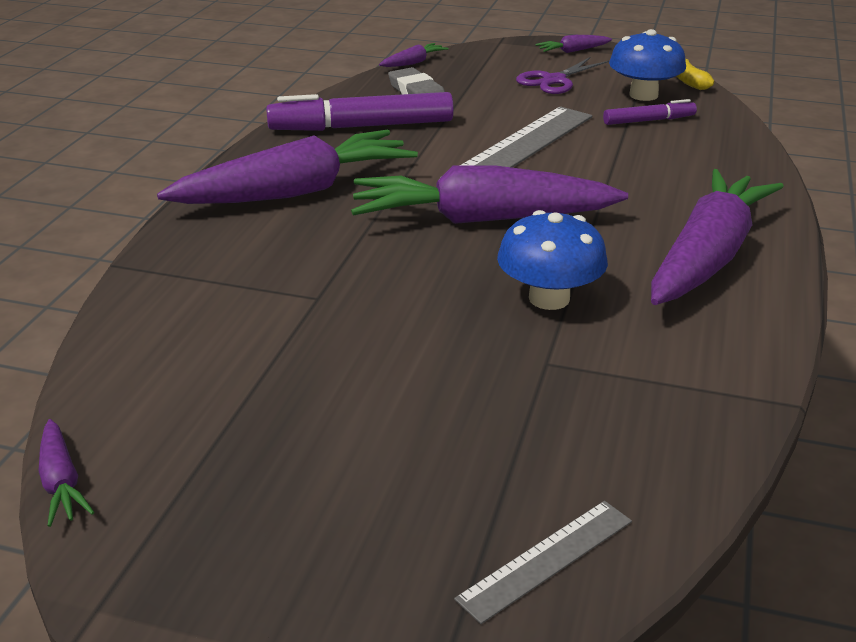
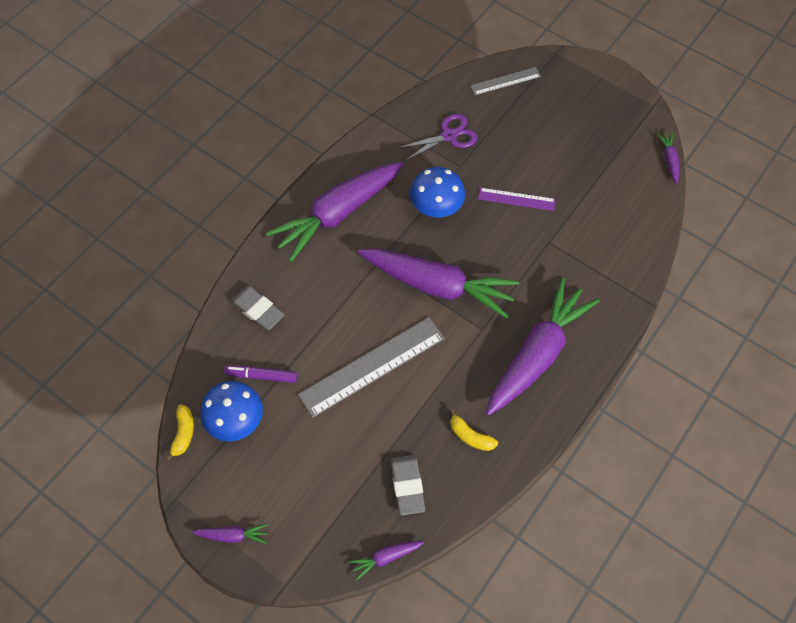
camera: 160 degrees left, 30 degrees up
(297, 191) = (538, 353): purple carrot -> purple carrot turned 135 degrees clockwise
(361, 127) = (470, 436): purple marker -> yellow banana
(403, 339) = (516, 199): none -> purple ruler
(554, 80) = (287, 473): purple scissors -> purple scissors (449, 136)
(713, 158) = (258, 310): none -> grey eraser

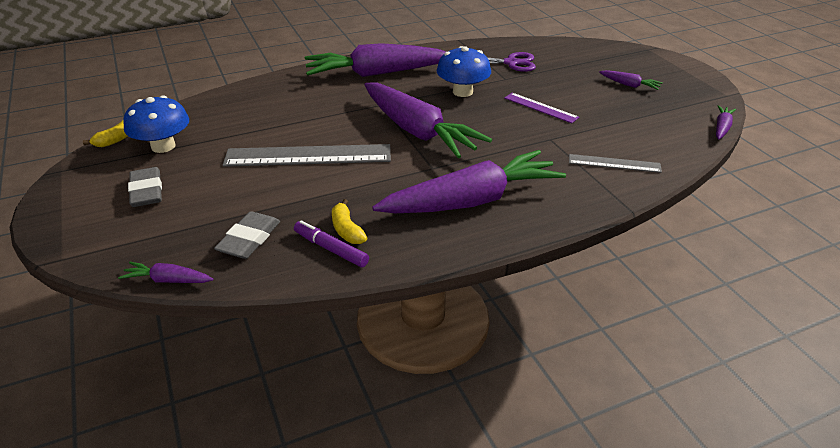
camera: 30 degrees right, 25 degrees down
(233, 535) = (68, 209): purple carrot -> purple carrot (629, 85)
(258, 310) = (256, 99): grey eraser -> grey eraser (146, 191)
(261, 376) = (214, 131): purple marker -> purple marker (331, 249)
(505, 81) = (588, 51): grey ruler -> grey ruler (614, 163)

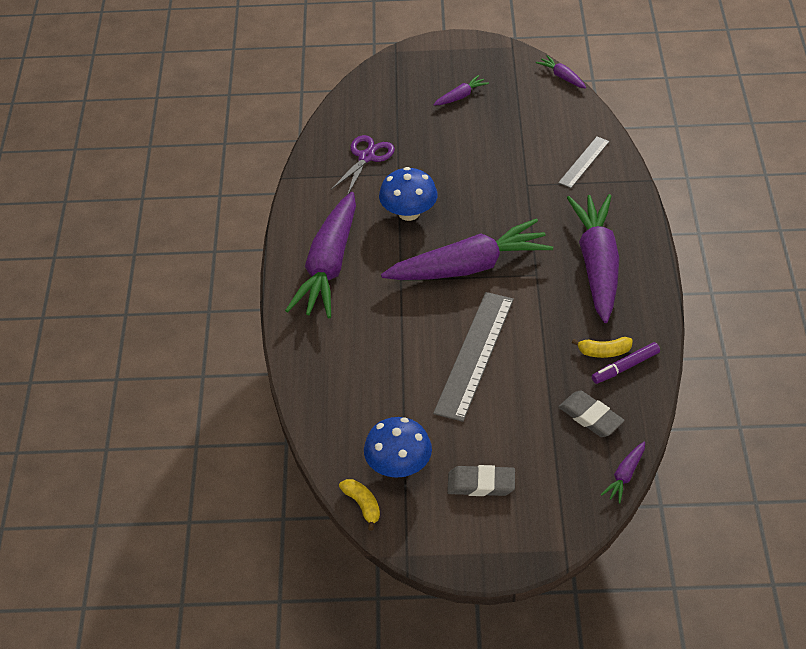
camera: 65 degrees left, 10 degrees up
(540, 107) = (470, 170): purple ruler -> none

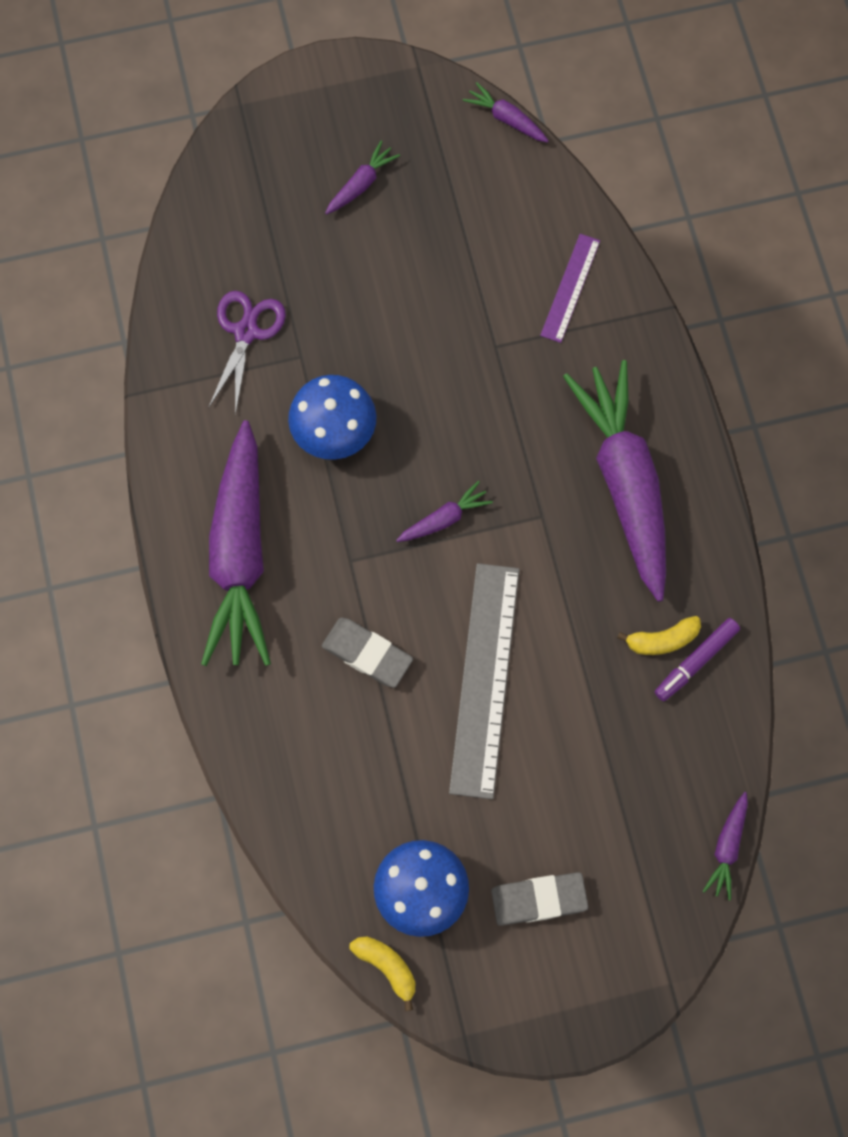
camera: 15 degrees left, 25 degrees up
(470, 266) = (444, 518): purple carrot -> purple carrot, size x0.41
(584, 162) = (570, 288): grey ruler -> purple ruler
(590, 417) = (664, 757): grey eraser -> grey eraser (367, 654)

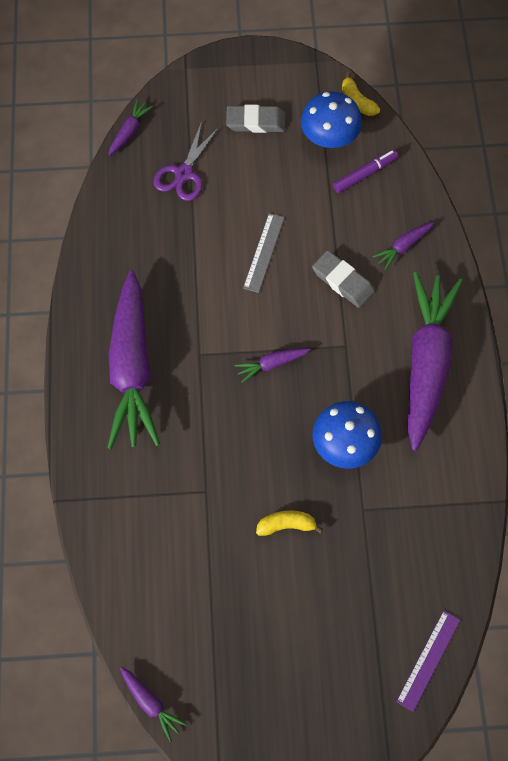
camera: 170 degrees left, 5 degrees down
(246, 332) = (405, 538): purple scissors -> purple scissors (184, 173)
(361, 184) = (290, 659): purple carrot -> purple carrot (403, 247)
(485, 679) = (263, 252): grey ruler -> grey ruler, size x0.54
(570, 288) = (134, 531): purple ruler -> purple ruler (428, 660)
(662, 640) = (136, 258): yellow banana -> yellow banana (286, 525)
(696, 661) = (116, 240): purple marker -> purple marker (364, 174)

